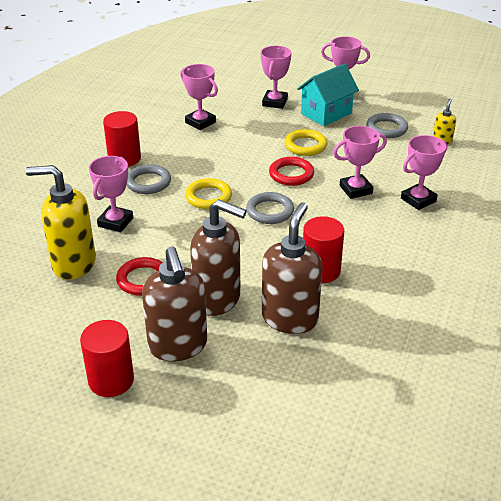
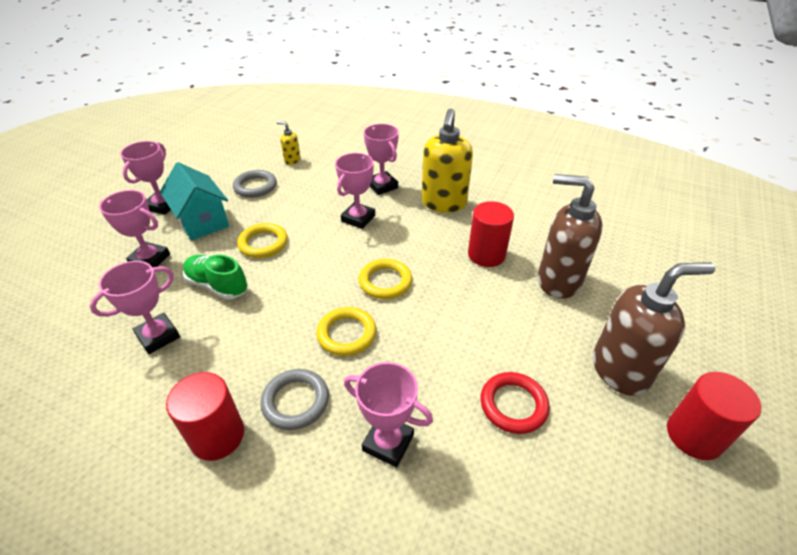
camera: 85 degrees left, 5 degrees up
(73, 264) = (486, 498): yellow soap dispenser -> yellow soap dispenser (443, 203)
(218, 299) = (539, 333): brown soap dispenser -> none
(252, 134) = (217, 285): none -> green shoe
(270, 211) = (385, 282): grey ring -> yellow ring
(291, 174) = (318, 259): red ring -> none
(356, 190) = (358, 218): pink trophy -> pink trophy turned 45 degrees clockwise

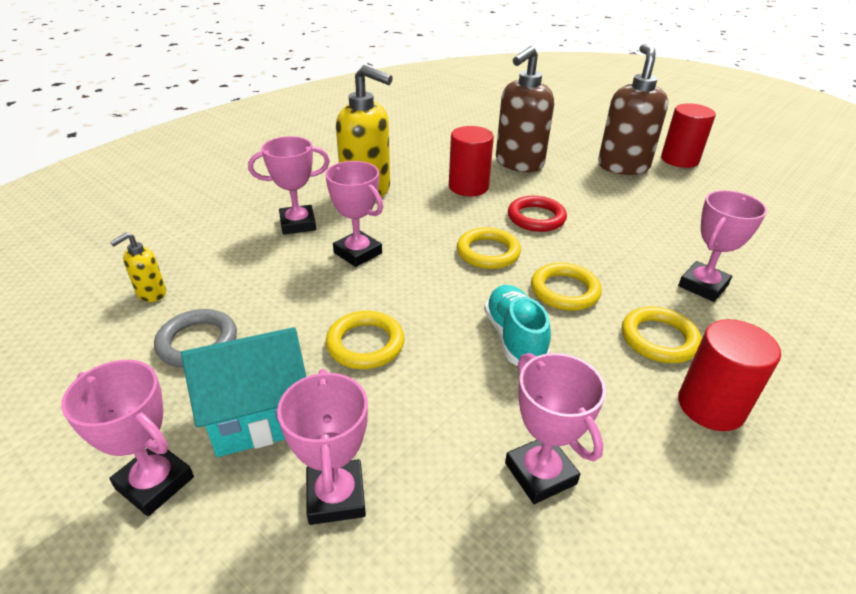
camera: 75 degrees left, 5 degrees down
(150, 259) = (336, 496): pink trophy -> pink trophy turned 45 degrees counterclockwise
(217, 285) = (444, 400): green shoe -> none
(281, 310) = (514, 338): none -> turquoise shoe
(295, 401) = (659, 339): grey ring -> yellow ring
(513, 405) = (657, 216): red ring -> red ring (536, 218)

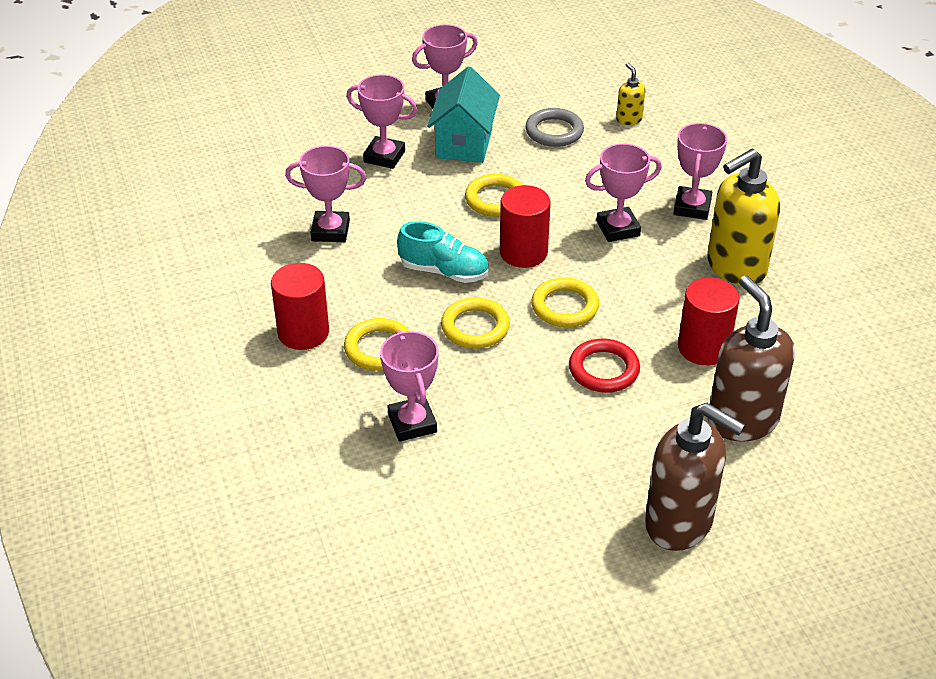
camera: 120 degrees right, 5 degrees up
(679, 160) = (666, 607): red cylinder -> red cylinder (523, 252)

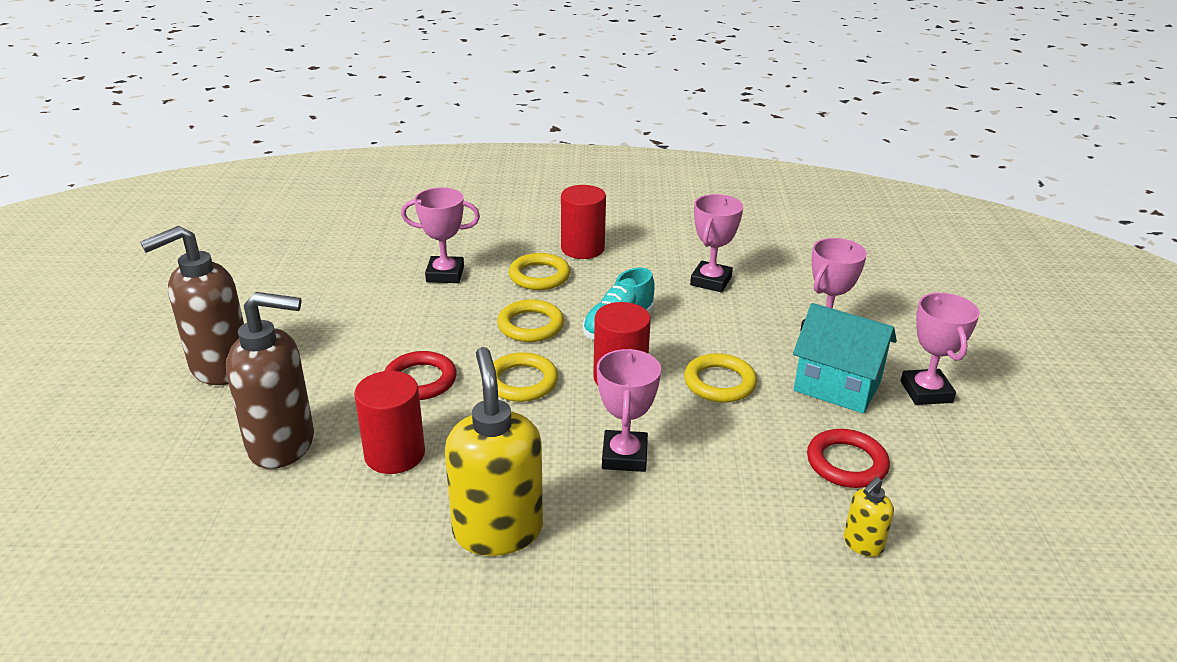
camera: 110 degrees right, 10 degrees down
(554, 131) = (846, 463): grey ring -> red ring
(629, 119) = (862, 544): yellow soap dispenser -> yellow soap dispenser turned 135 degrees clockwise
(692, 207) = (634, 536): pink trophy -> none

